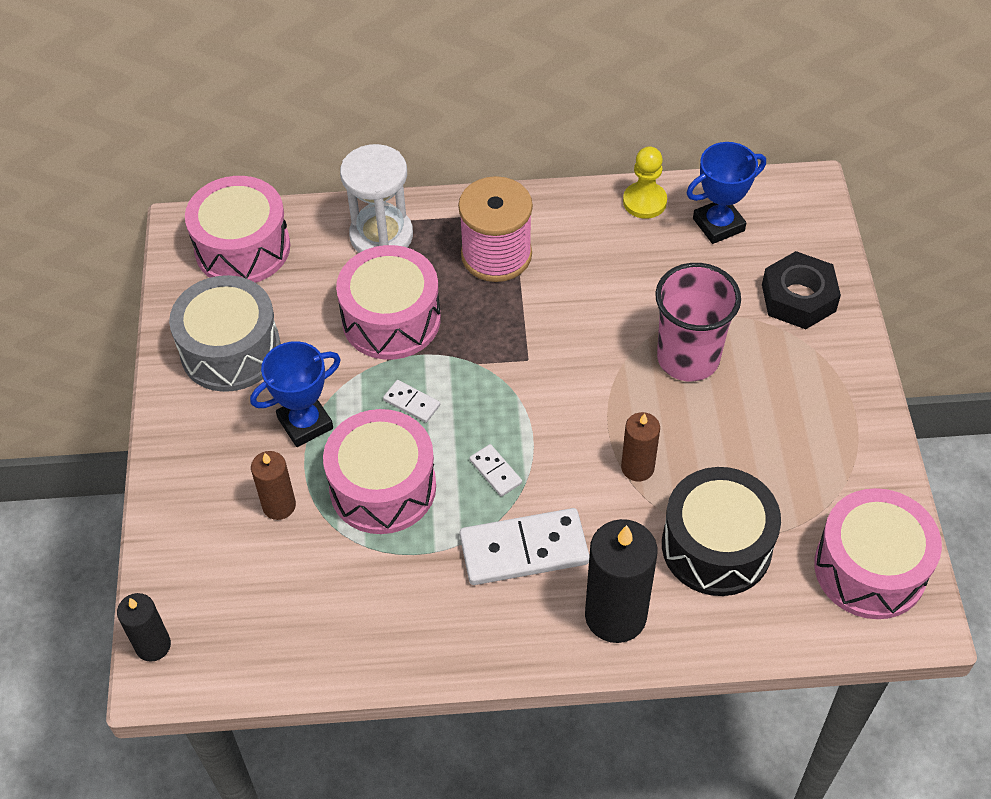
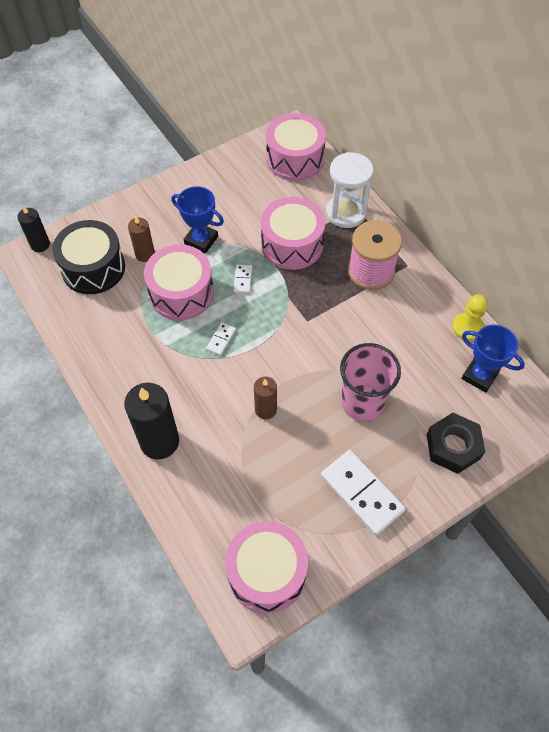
camera: 60 degrees right, 5 degrees up
(230, 350) = (227, 187): grey drum -> none
(524, 549) = (178, 376): white domino -> white domino (362, 493)
(716, 546) = (234, 476): black drum -> black drum (93, 268)

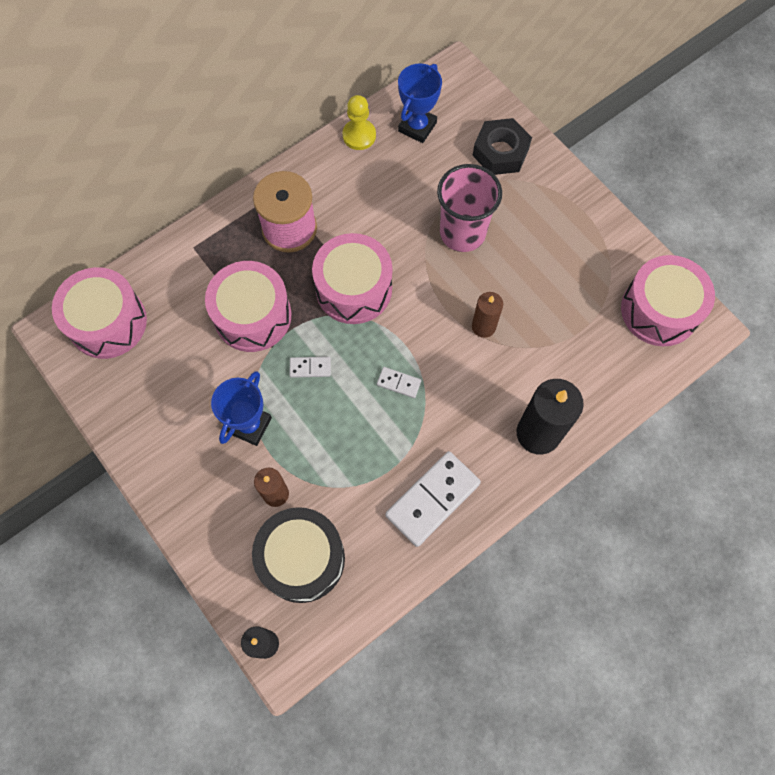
camera: 95 degrees left, 10 degrees up
(181, 293) = (334, 438): pink drum -> pink drum (354, 289)
(346, 212) = (200, 258): white hourglass -> none
(362, 493) = (563, 230): white domino -> white domino (432, 499)

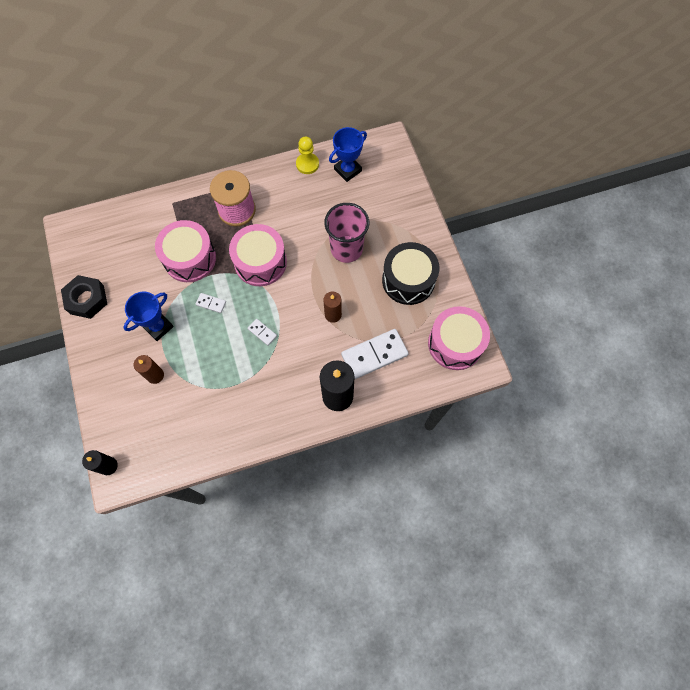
camera: 20 degrees right, 0 degrees up
(107, 322) = (100, 233): pink drum -> none
(302, 559) = (153, 421): black drum -> black drum (408, 280)
(432, 499) = (251, 414): white domino -> white domino (374, 354)
(500, 152) = (395, 204): black nut -> black nut (87, 299)

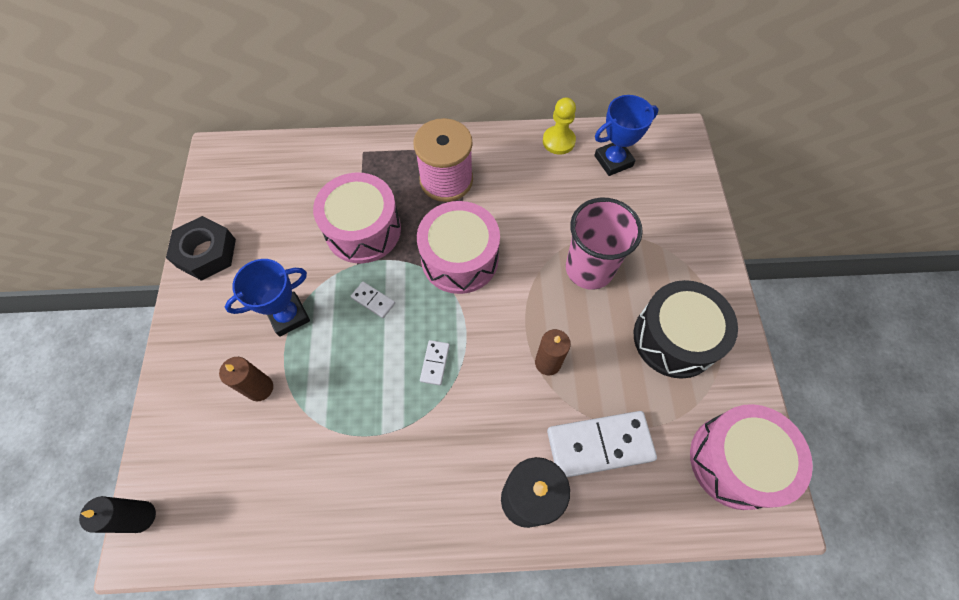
camera: 15 degrees right, 5 degrees down
(262, 332) = (435, 363): white domino -> white domino turned 45 degrees clockwise

